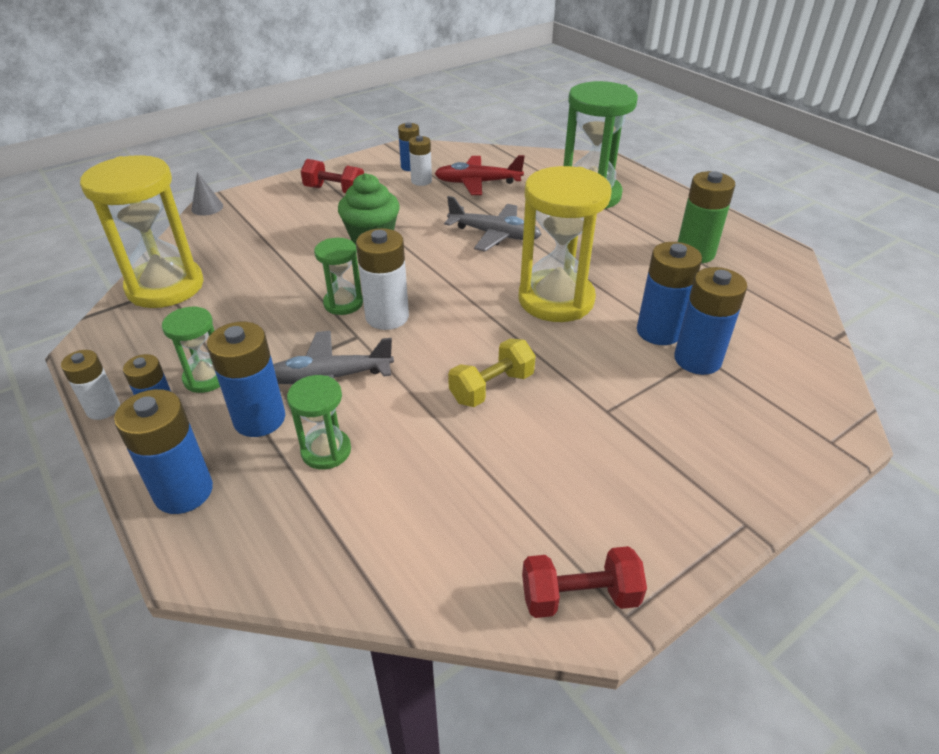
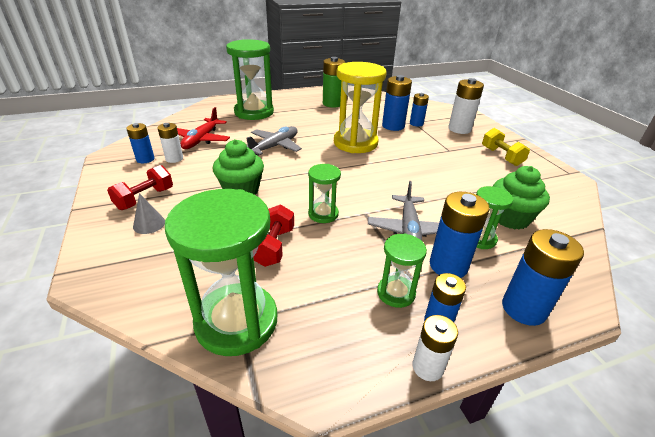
camera: 75 degrees left, 5 degrees down
(165, 286) = (236, 321): yellow hourglass -> green hourglass
(207, 207) = (88, 284): grey cone -> grey cone (149, 224)
(387, 317) = (348, 198): white battery -> white battery (459, 129)
(393, 491) = (510, 218): none -> green cupcake
(491, 387) = (428, 175): yellow dumbbell -> yellow dumbbell (501, 156)
(579, 596) = (563, 180): red dumbbell -> red dumbbell (274, 246)
(697, 359) = (416, 123): blue battery -> blue battery, size x0.63

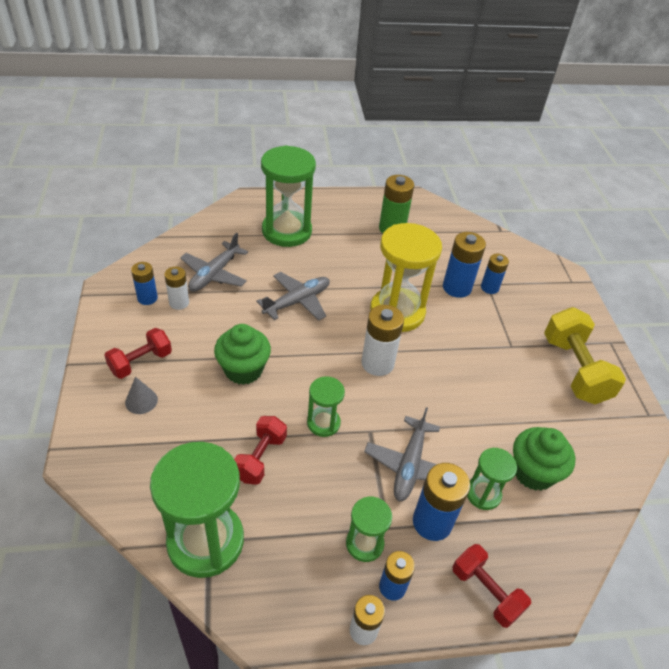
camera: 10 degrees right, 10 degrees up
(201, 140) = (214, 274): red plane -> grey plane
(459, 129) = (543, 308): white battery -> white battery (377, 363)
(501, 156) = (574, 369): yellow dumbbell -> yellow dumbbell, size x1.63
(523, 308) = (486, 591): blue battery -> red dumbbell

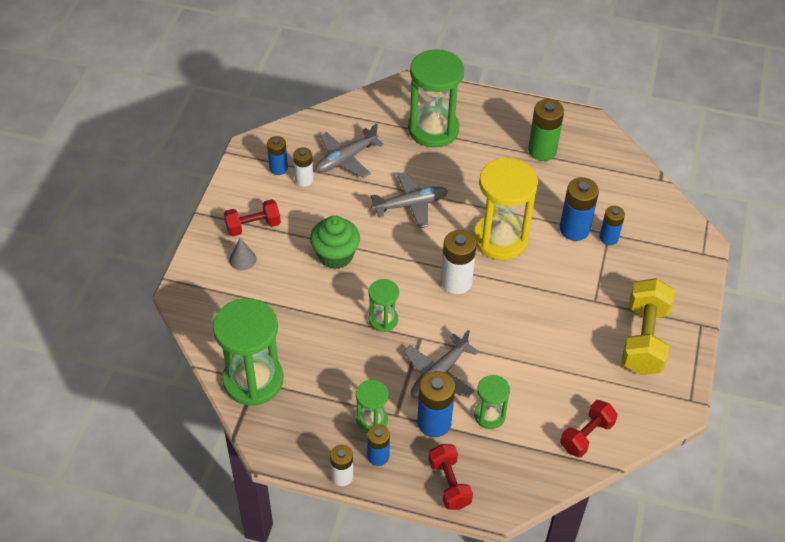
camera: 25 degrees right, 5 degrees up
(260, 458) = (319, 332): red dumbbell -> red dumbbell (586, 436)
(533, 472) = (544, 413): green cupcake -> none

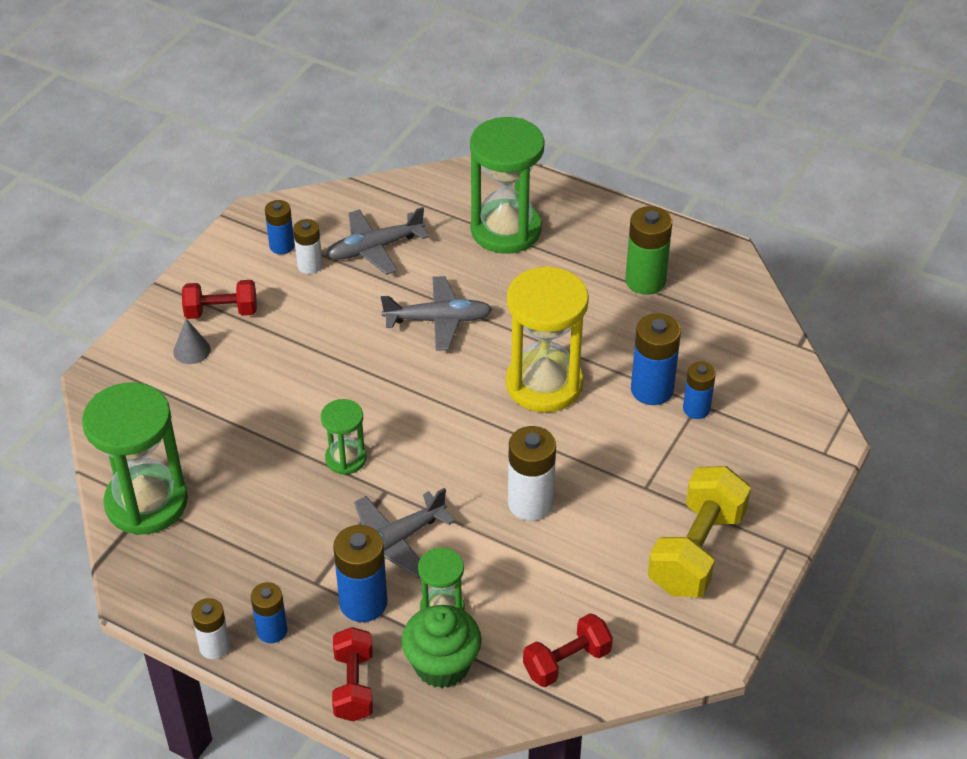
camera: 15 degrees right, 5 degrees down
(335, 256) = (314, 367): green cupcake -> green cupcake (442, 665)
(372, 420) = (281, 583): green hourglass -> none
(456, 282) = (462, 428): white battery -> white battery (530, 503)

